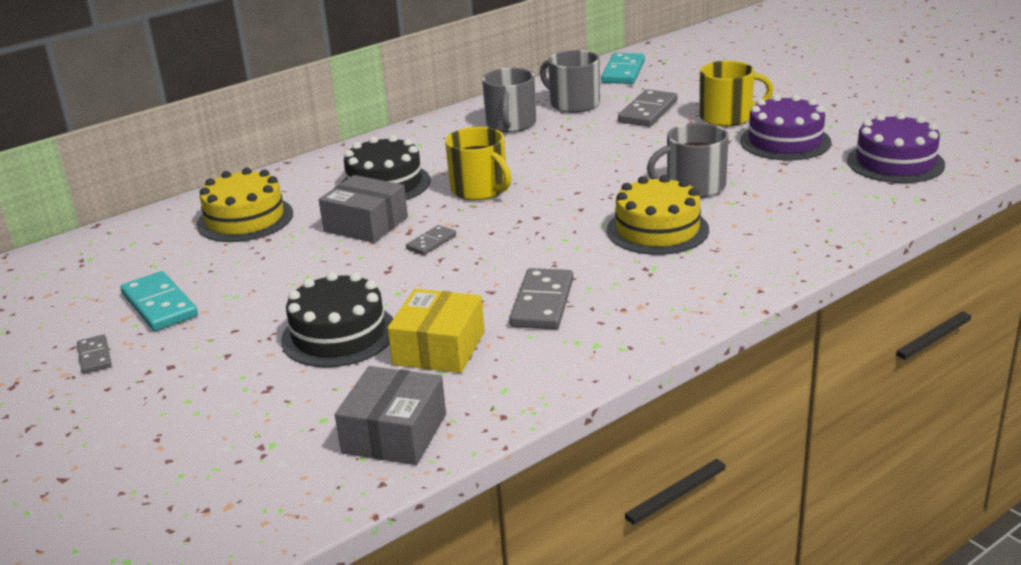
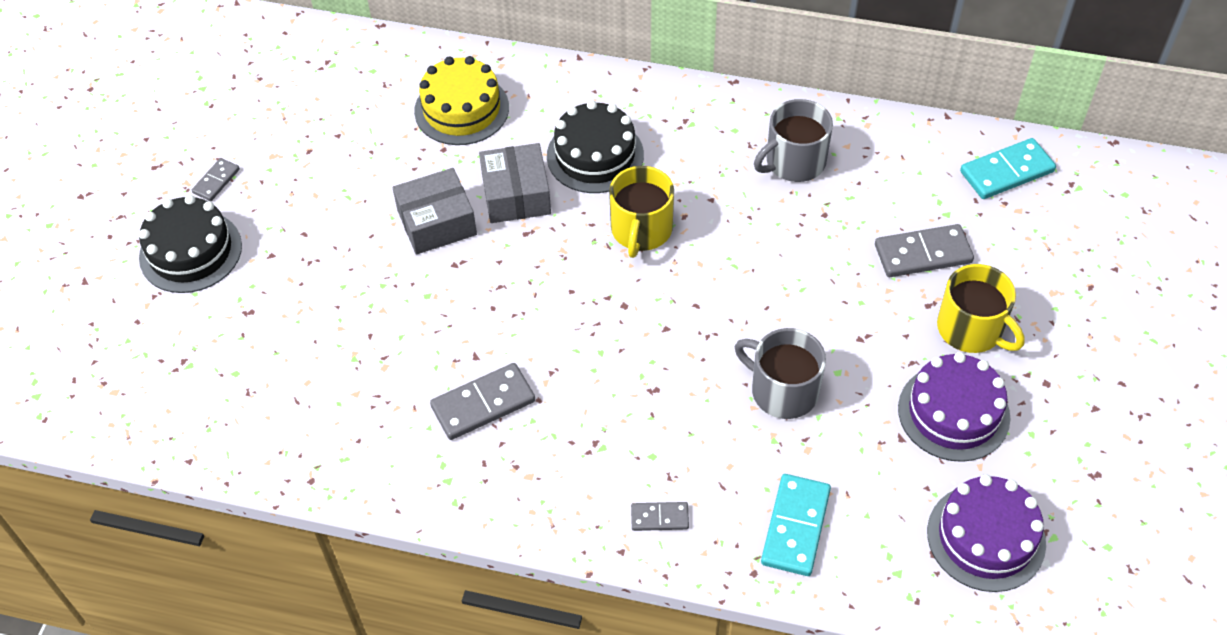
camera: 50 degrees right, 25 degrees up
(159, 305) = (302, 162): turquoise domino -> turquoise domino (795, 527)
(339, 334) = (343, 302): black cake -> black cake (190, 251)
(395, 433) = (246, 428): grey box -> grey box (437, 222)
(431, 242) = (521, 261): grey domino -> grey domino (659, 517)
(439, 348) = (369, 379): yellow box -> none
(573, 103) = (886, 180): grey mug -> none
(657, 230) = (672, 411): yellow cake -> none

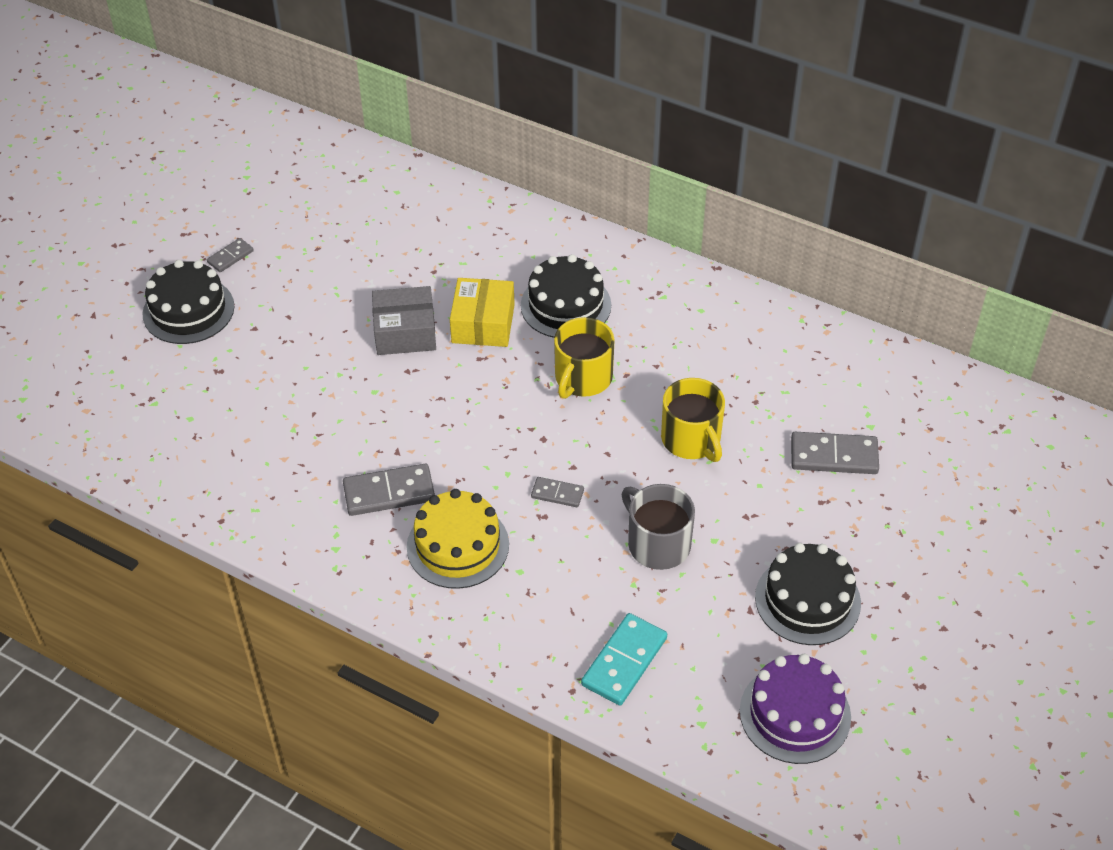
camera: 15 degrees right, 5 degrees down
(461, 109) = (462, 240): yellow cake -> yellow cake (458, 545)
(516, 195) = (483, 324): grey box -> yellow box
(659, 517) = (506, 624): grey domino -> grey domino (557, 493)
(794, 162) = (745, 349): grey mug -> none
(953, 412) = (807, 600): purple cake -> black cake
(971, 329) = (853, 532): yellow mug -> yellow mug (691, 439)
(1007, 172) = (943, 401): turquoise domino -> none

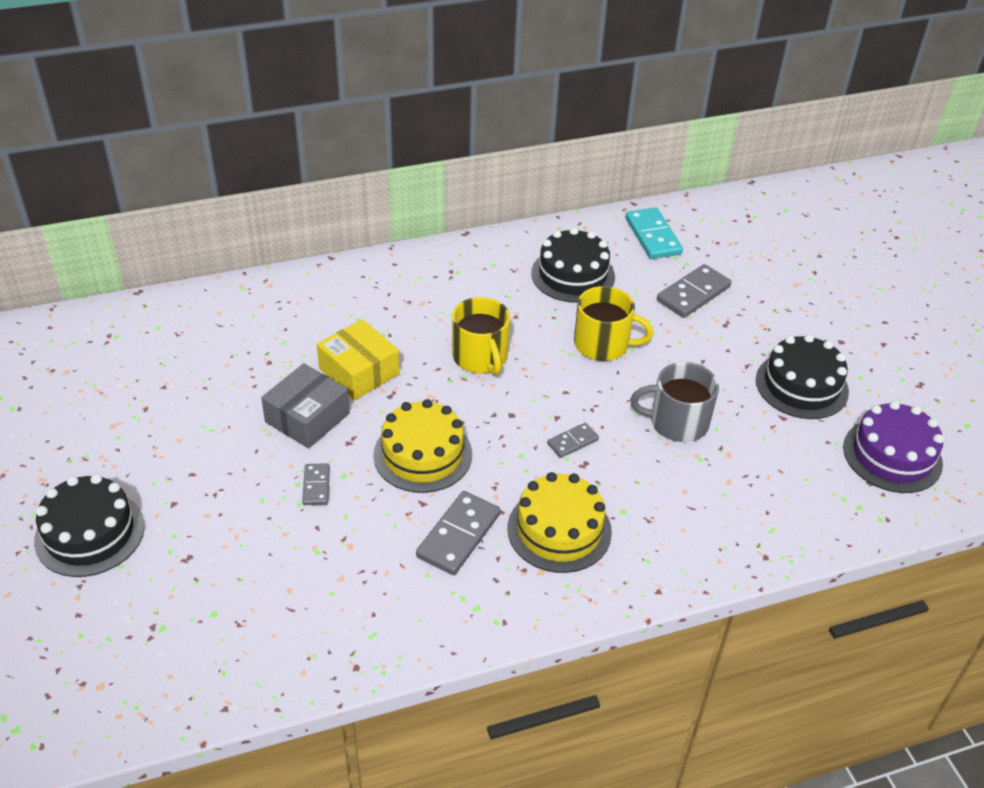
camera: 50 degrees left, 5 degrees down
(230, 257) = (72, 466): grey domino -> grey domino (316, 486)
(443, 418) = (422, 454): none -> yellow cake
(565, 305) = (401, 320): black cake -> black cake (573, 275)
(624, 661) = (766, 510): turquoise domino -> turquoise domino (652, 236)

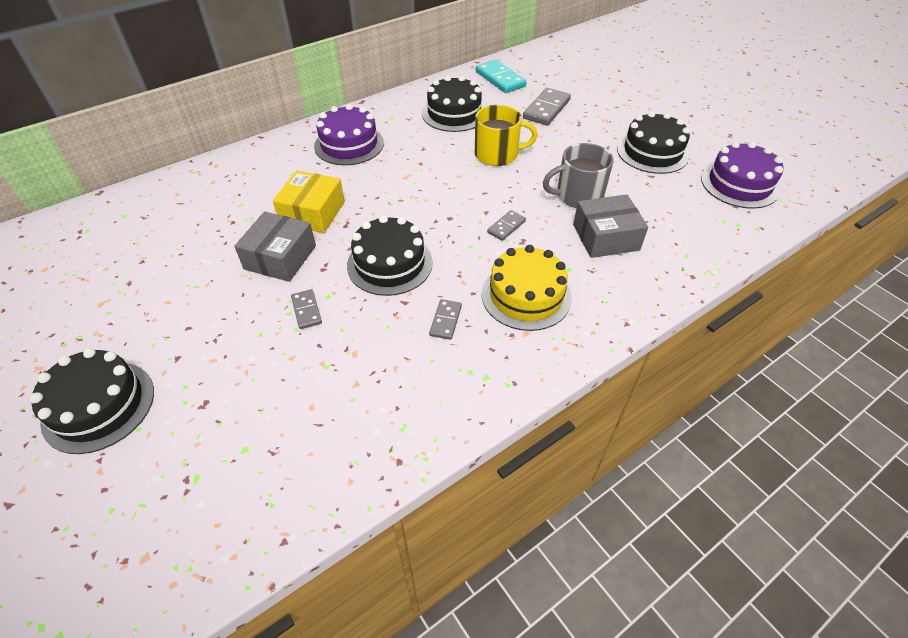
camera: 15 degrees left, 5 degrees up
(359, 371) = (312, 213): yellow box -> yellow box turned 75 degrees clockwise
(422, 454) = (390, 264): yellow cake -> black cake
(429, 291) = (349, 144): none -> purple cake
(459, 535) = (445, 321): grey domino -> grey domino, size x0.56
(480, 357) = (408, 182): yellow mug -> none
(685, 483) = (606, 237): none -> grey box

